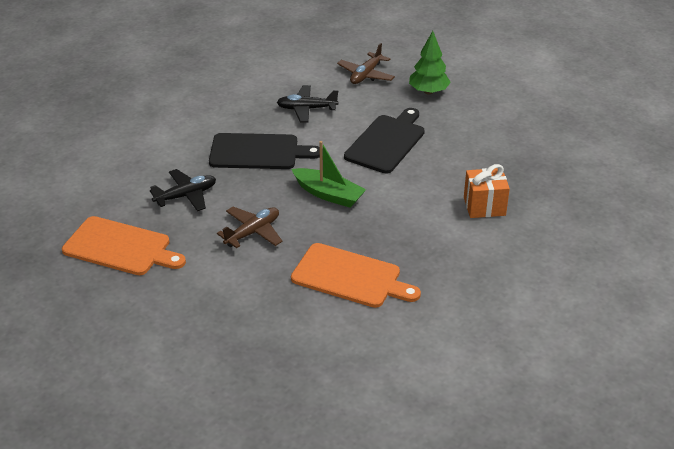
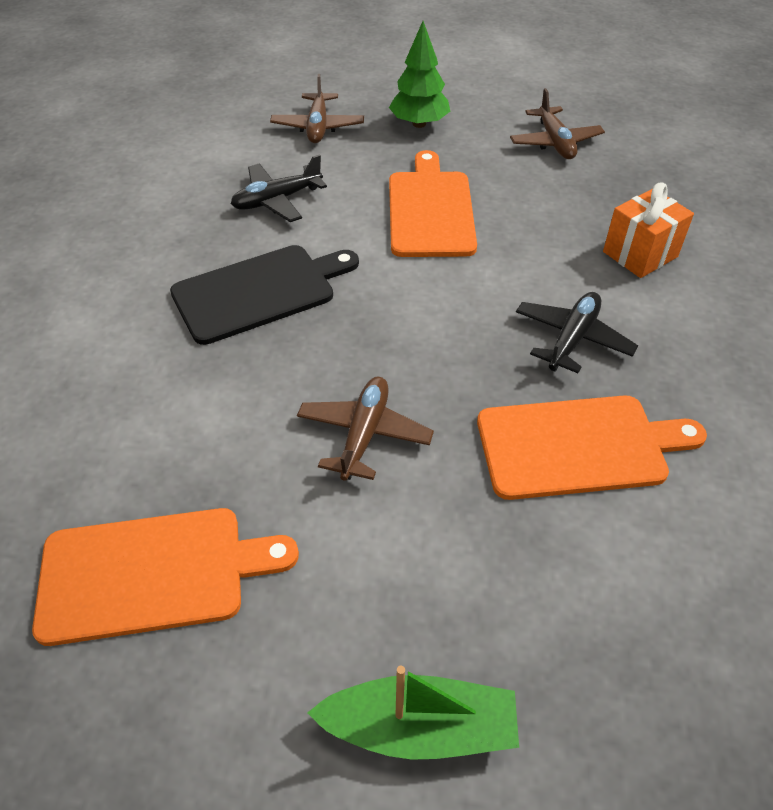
camera: 30 degrees left, 10 degrees up
(186, 196) = (199, 415): black plane -> black plane (572, 339)
(328, 194) = (423, 319): green boat -> green boat (420, 727)
(386, 142) = (430, 210): black cutting board -> orange cutting board
(502, 129) = (555, 142): none -> brown plane

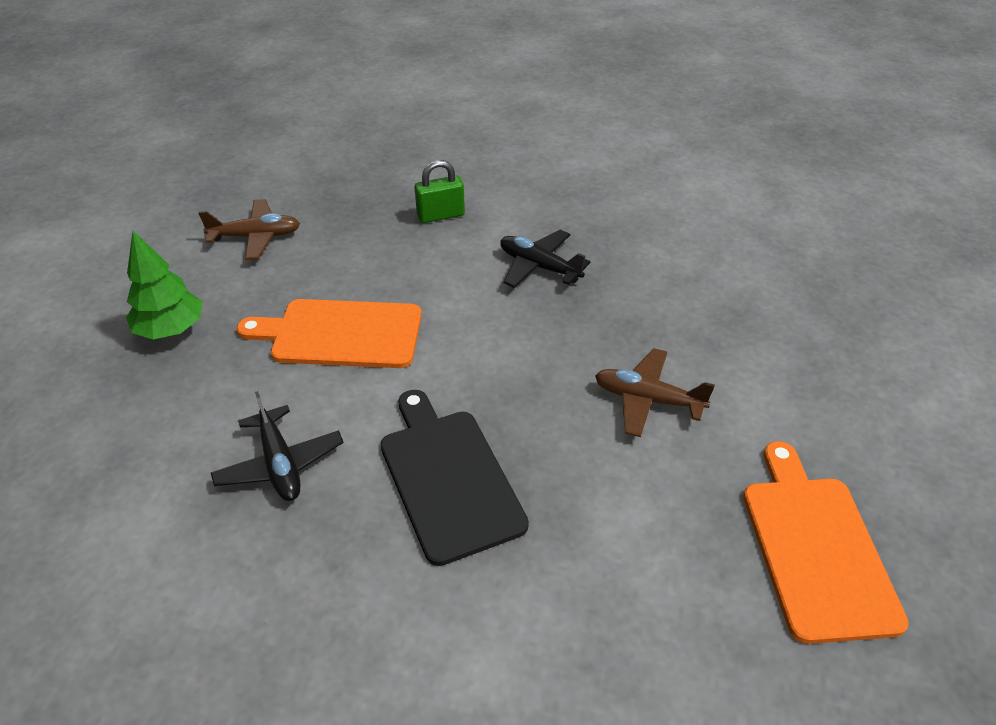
camera: 85 degrees left, 5 degrees down
(318, 127) = (130, 422): brown plane -> none
(420, 727) = (893, 383): green boat -> none
(578, 446) = (651, 280): orange cutting board -> none
(640, 254) = (441, 215): orange gift -> green padlock

